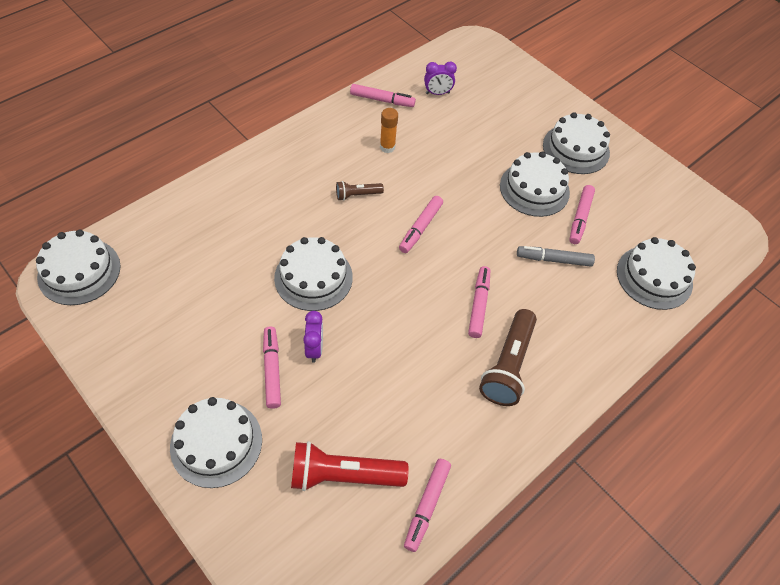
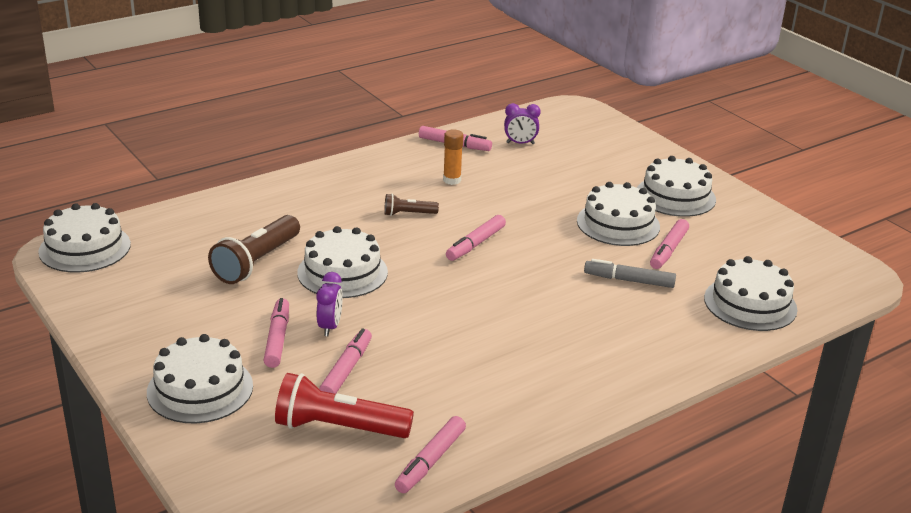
camera: 10 degrees right, 25 degrees down
(478, 305) = (530, 309): pink marker -> pink marker (346, 370)
(508, 365) = (554, 359): brown flashlight -> brown flashlight (256, 262)

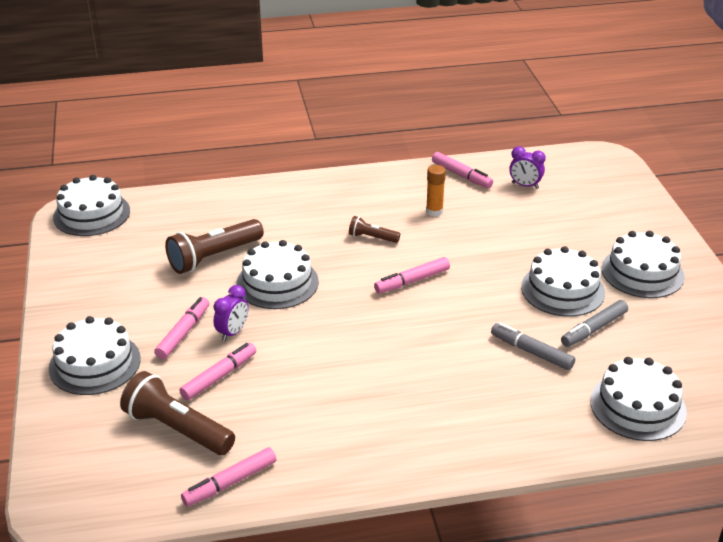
camera: 25 degrees right, 5 degrees up
(339, 427) = (177, 429): red flashlight -> brown flashlight
(668, 250) = (594, 329): pink marker -> grey marker

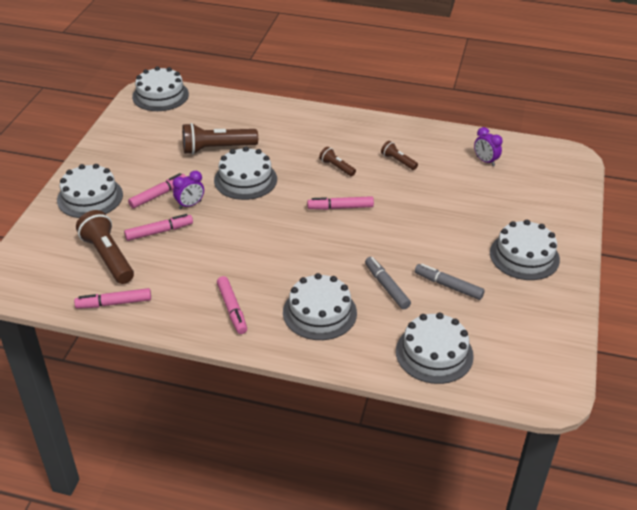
camera: 25 degrees right, 5 degrees up
(434, 211) = (398, 161): orange glue stick -> brown flashlight
(461, 175) = (441, 139): pink marker -> pink marker (232, 309)
(562, 290) = (448, 249): white cake -> white cake (319, 312)
(594, 329) = (448, 286): grey marker -> grey marker turned 45 degrees clockwise

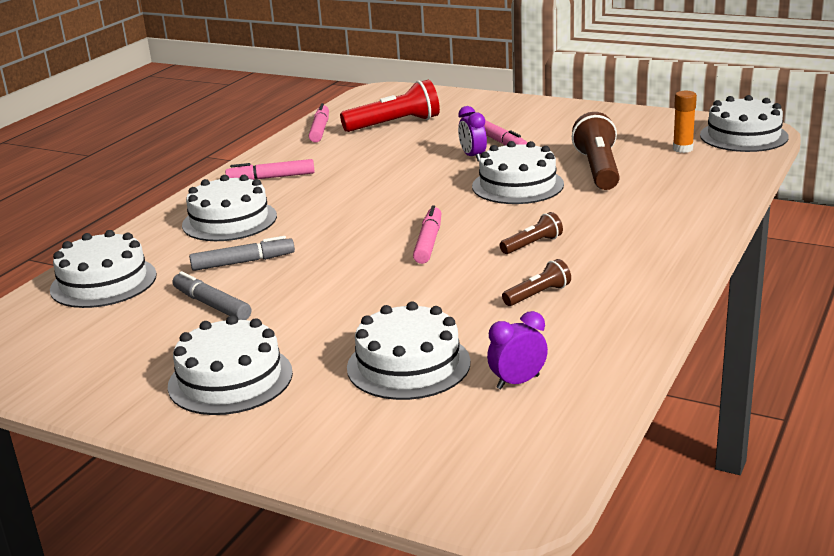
camera: 105 degrees right, 15 degrees down
(90, 197) = (506, 112): white cake -> white cake (408, 365)
(108, 257) = (394, 124): brown flashlight -> red flashlight
(159, 232) = (427, 143): pink marker -> none
(182, 117) = (682, 149): none -> orange glue stick
(448, 286) = (212, 305): grey marker -> grey marker turned 90 degrees counterclockwise

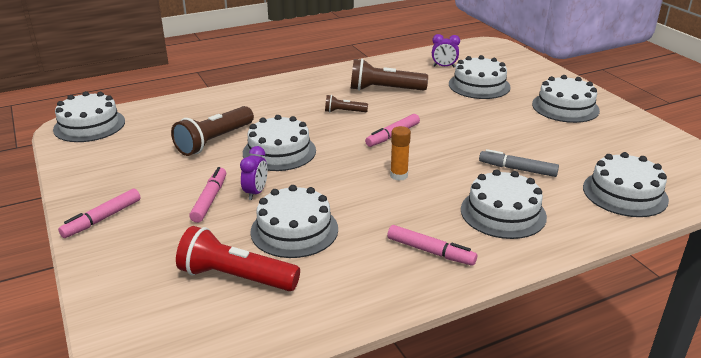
camera: 145 degrees left, 5 degrees up
(212, 305) = (555, 147): grey marker -> none
(320, 130) = (309, 314): pink marker -> pink marker (102, 219)
(397, 152) = (294, 230): none -> white cake
(538, 295) = (384, 89): brown flashlight -> brown flashlight, size x1.91
(682, 149) = (140, 133): orange glue stick -> orange glue stick (399, 175)

